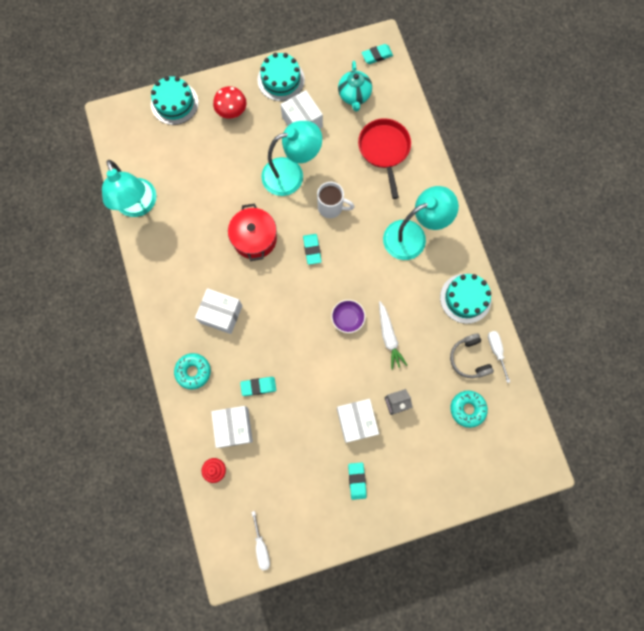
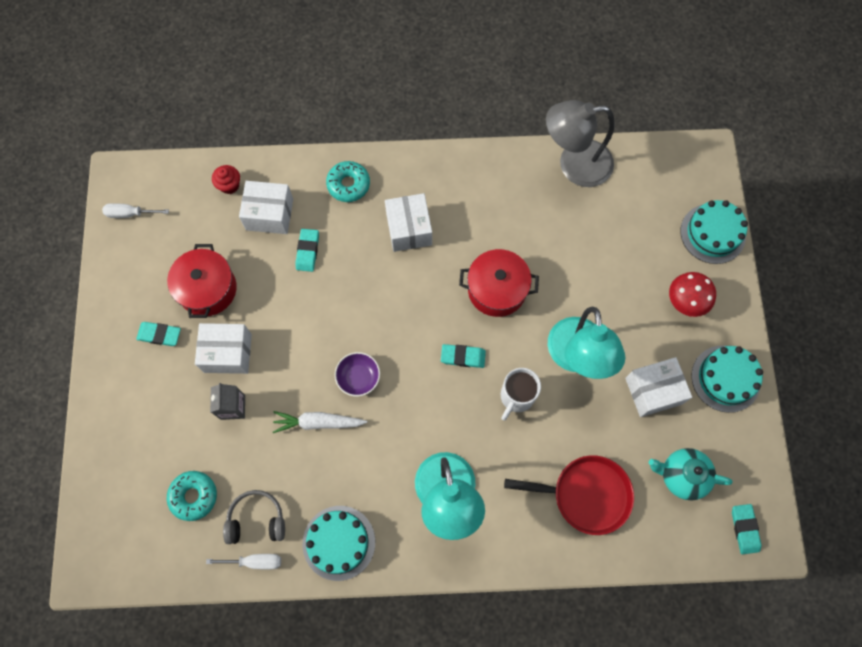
camera: 105 degrees right, 5 degrees down
(138, 206) = (574, 164): turquoise lamp -> grey lamp
(221, 314) = (409, 229): white box -> white box turned 45 degrees counterclockwise
(310, 455) = (207, 289): none -> red pot

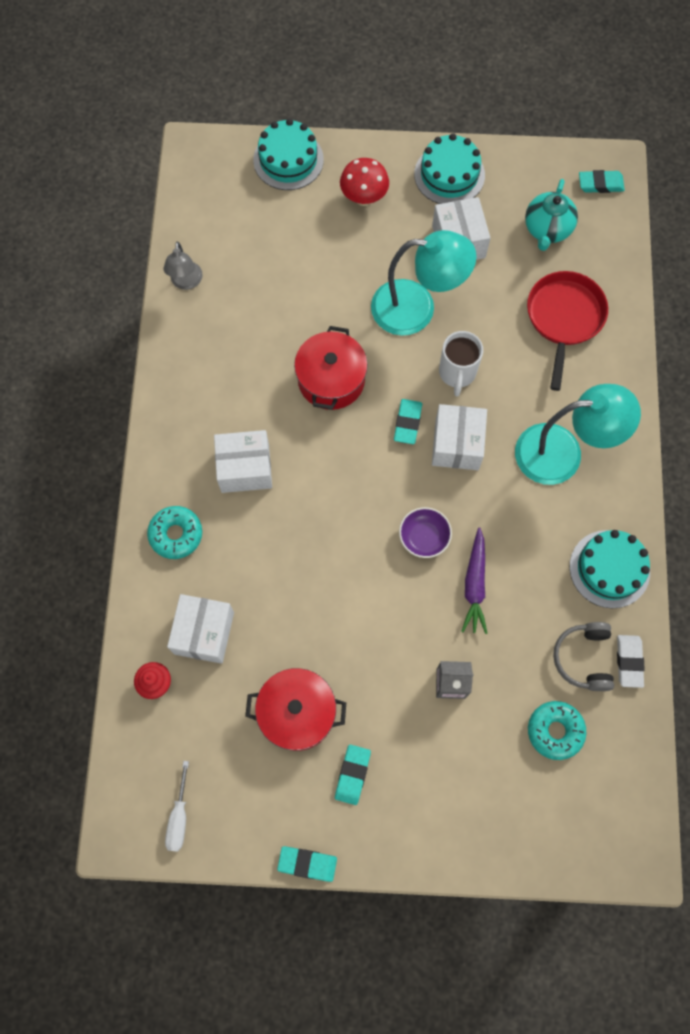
camera: 85 degrees left, 0 degrees up
(228, 353) = (383, 688): white box -> white box (457, 444)
(254, 561) = (629, 661): white screwdriver -> white eraser
(307, 251) = (260, 588): turquoise eraser -> turquoise eraser (307, 863)
(318, 422) = (474, 585): white carrot -> purple carrot
(516, 397) = (457, 373): white mug -> white mug turned 60 degrees clockwise
(574, 164) = (186, 282): grey lamp -> grey lamp, size x0.52

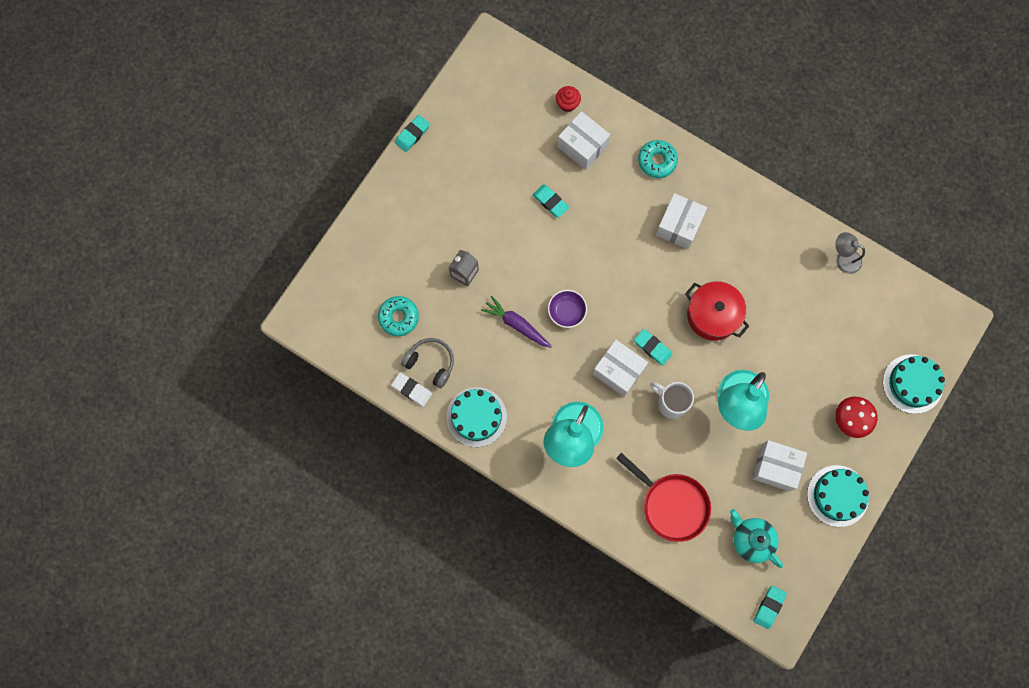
camera: 120 degrees right, 5 degrees up
(179, 817) = (481, 79): white screwdriver -> none
(297, 713) = (501, 174): red pot -> none
(352, 774) = (446, 186): turquoise eraser -> turquoise eraser (550, 202)

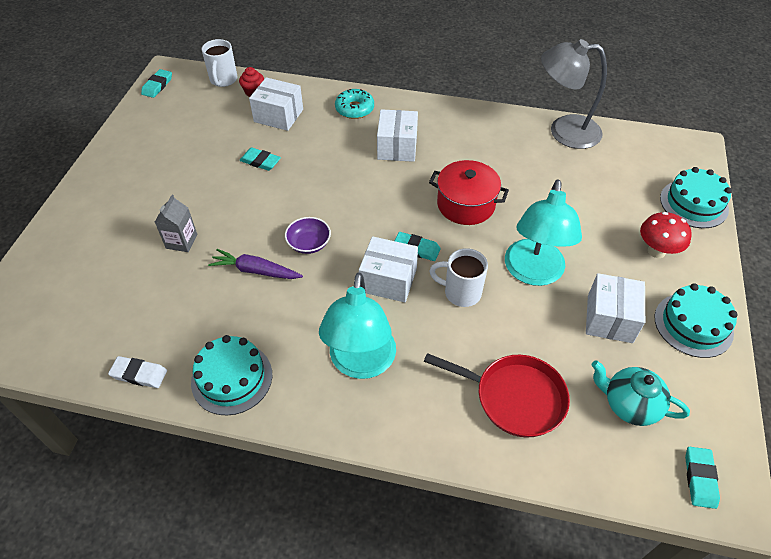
camera: 20 degrees left, 25 degrees down
(398, 317) = (109, 303): turquoise donut -> none
(412, 134) = (100, 147): turquoise eraser -> turquoise eraser (157, 86)
(431, 363) = (159, 338): grey headphones -> none
(542, 76) = (223, 80): none -> white mug
(775, 467) = (609, 318): white box -> white box turned 75 degrees counterclockwise
(843, 258) = (564, 131): grey lamp -> grey lamp, size x1.94

